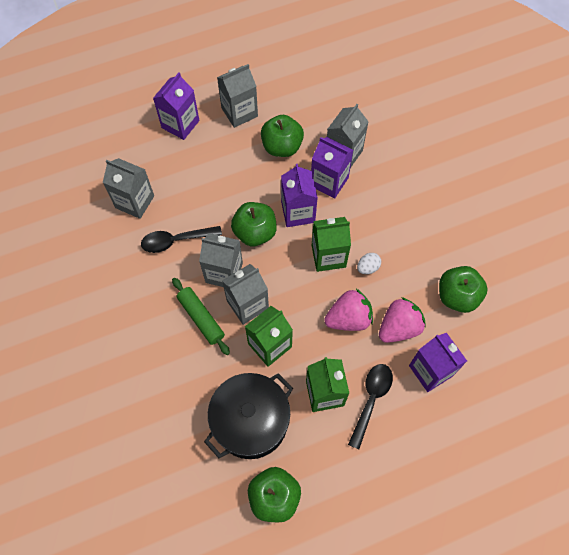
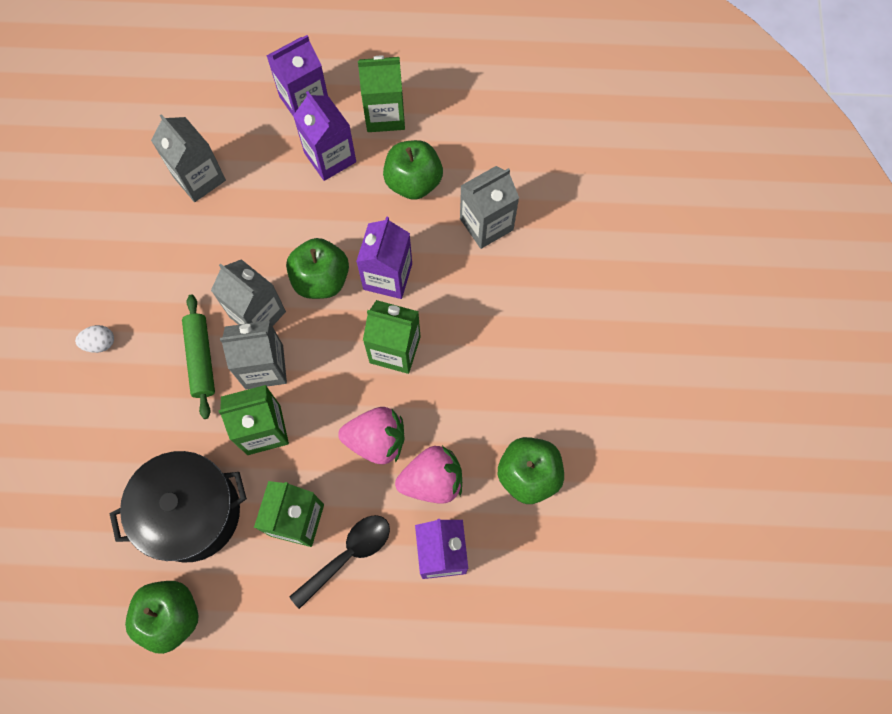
camera: 25 degrees right, 5 degrees up
(176, 241) = (222, 248): black spoon -> none
(239, 112) = (385, 115): grey carton -> green carton
(329, 181) = (448, 253): purple carton -> purple carton (330, 157)
(368, 267) = (435, 386): white egg -> white egg (100, 343)

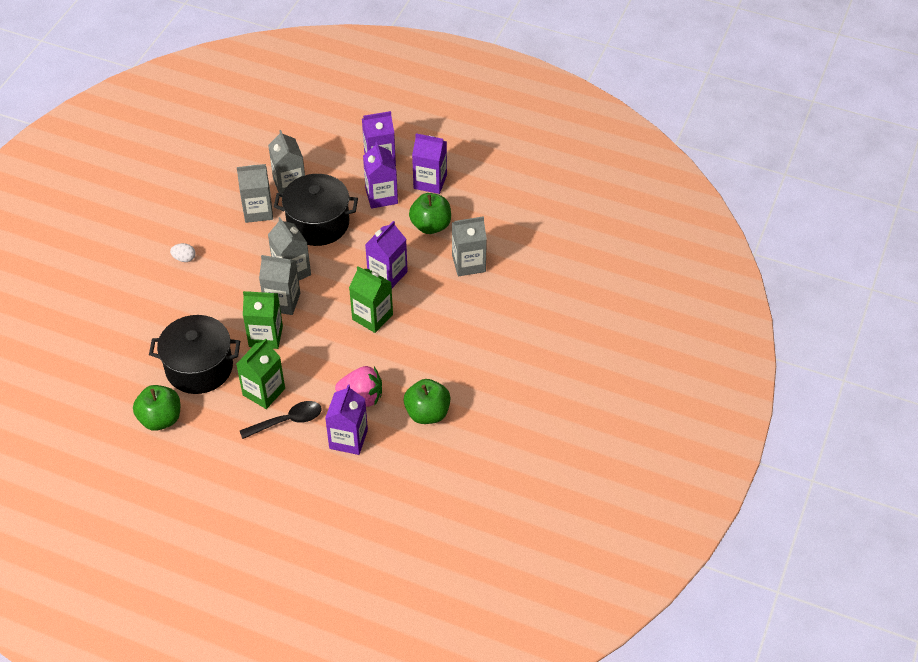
camera: 20 degrees right, 20 degrees down
(172, 234) = (258, 211): none -> grey carton
(201, 359) = (244, 285): green rolling pin -> none
(262, 227) = (318, 223): none -> black pot
(321, 279) = (342, 264): green apple -> none
(376, 440) = (336, 364): pink strawberry -> none
(385, 115) = (430, 182): green carton -> purple carton

